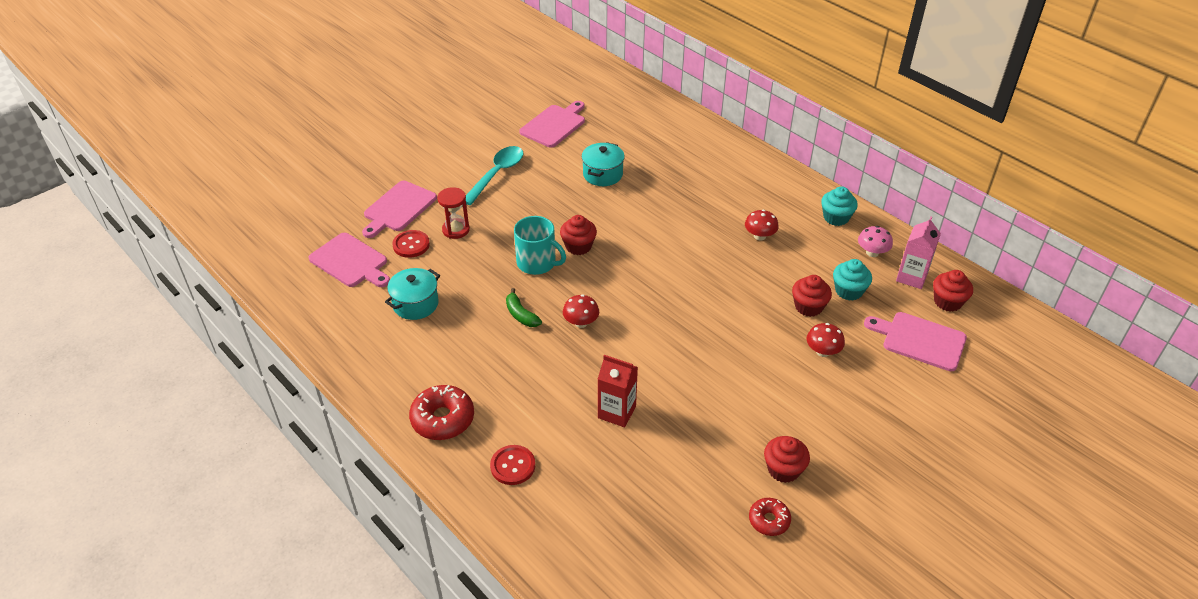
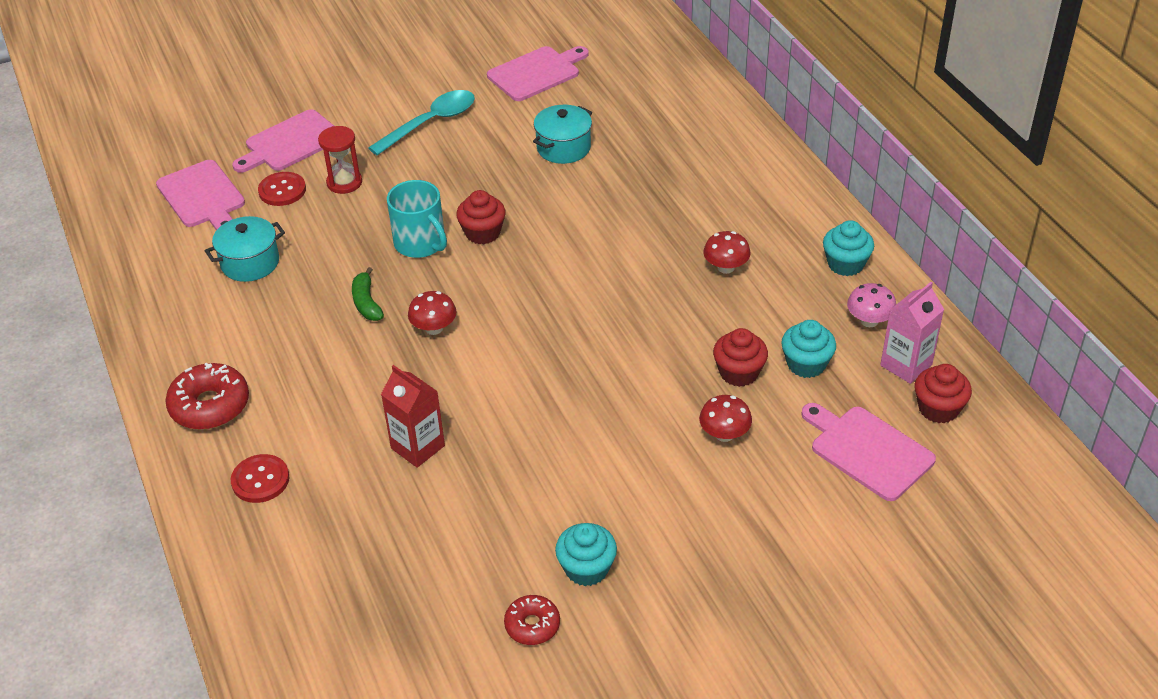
camera: 20 degrees right, 0 degrees up
(783, 469) = (586, 568): red cupcake -> turquoise cupcake

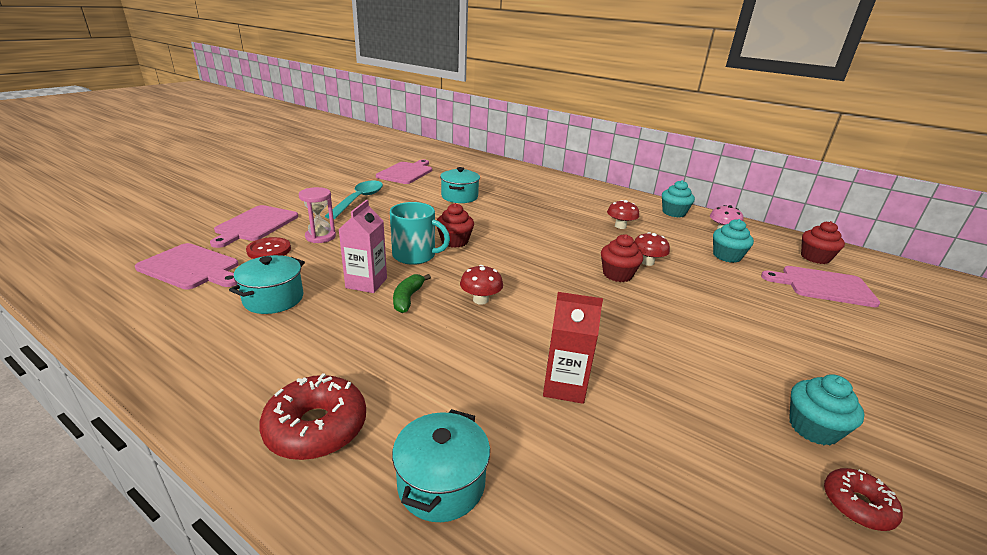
camera: 35 degrees left, 15 degrees down
(260, 480) = (441, 483): red button -> turquoise pot
(344, 182) = (320, 237): red hourglass -> pink hourglass
(366, 302) = (408, 298): green banana -> green banana turned 60 degrees clockwise
(724, 434) = (746, 302): red mushroom -> red mushroom (647, 262)
(739, 373) = (702, 269): red cupcake -> red cupcake (617, 274)
(906, 365) = (769, 244): pink carton -> pink carton (366, 283)

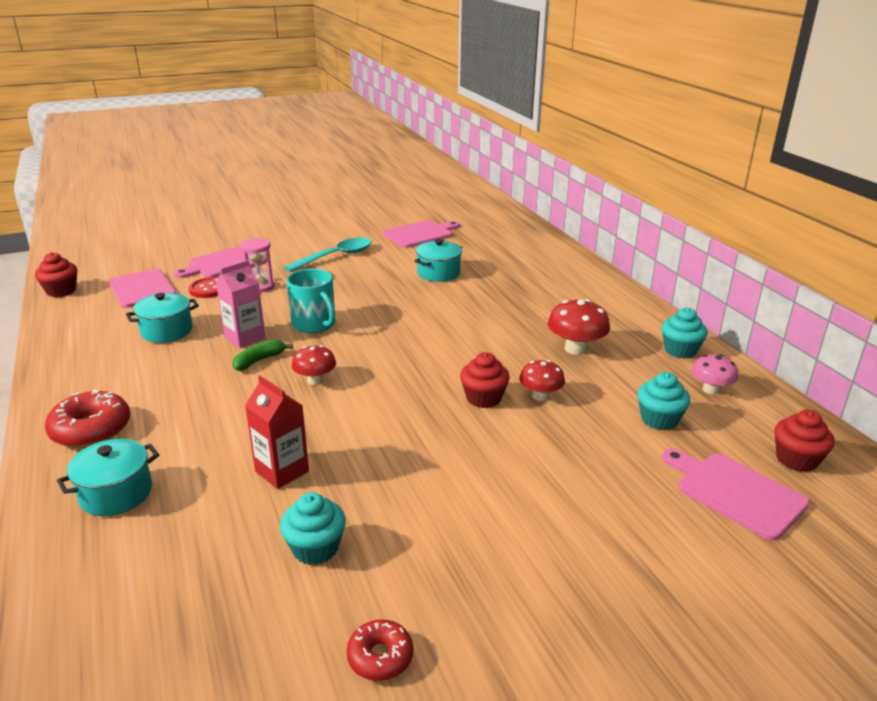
camera: 35 degrees right, 0 degrees up
(454, 241) = (367, 320): red cupcake -> red cupcake (61, 291)
(620, 226) = (575, 349): red mushroom -> red mushroom, size x1.50
(813, 428) = (446, 595): turquoise cupcake -> turquoise cupcake (315, 548)

